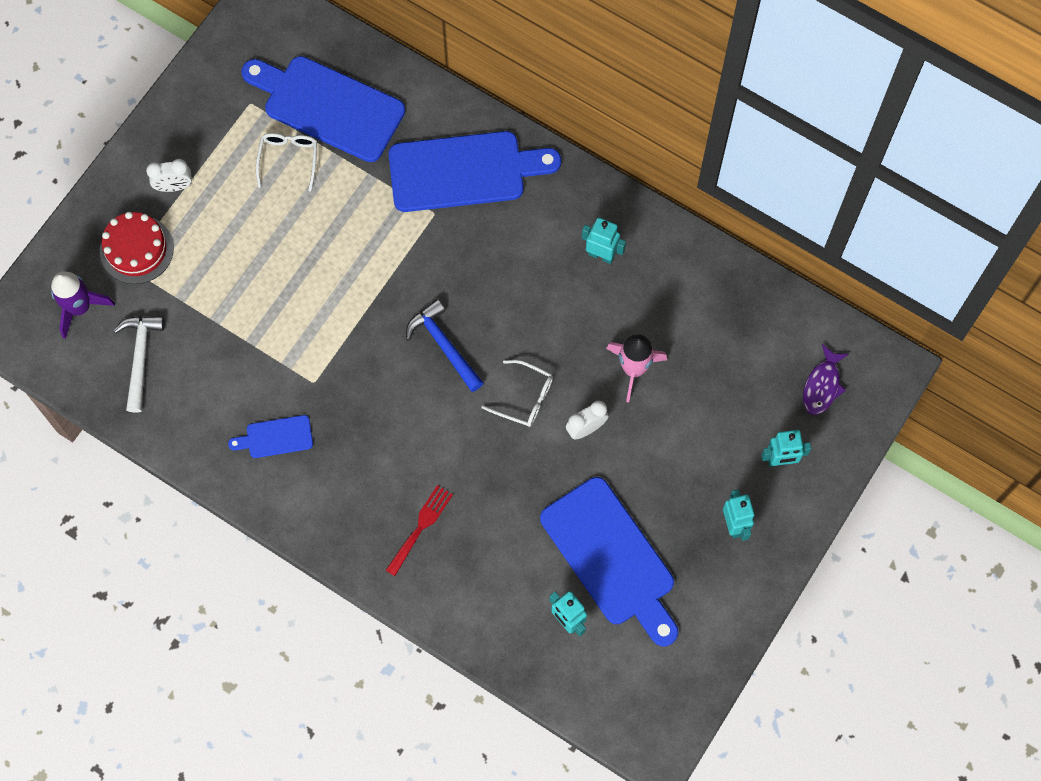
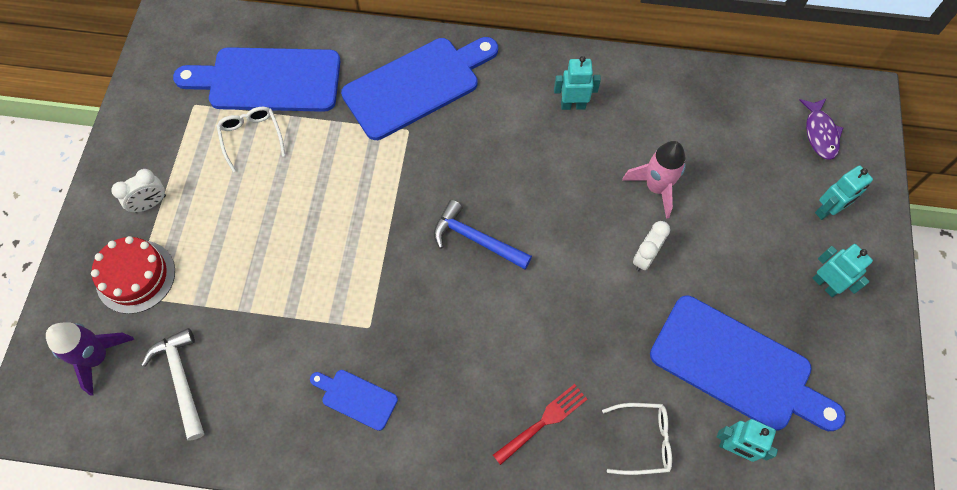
camera: 25 degrees left, 5 degrees down
(275, 437) = (356, 398): blue cutting board -> blue cutting board turned 60 degrees clockwise
(420, 527) = (543, 421): red fork -> red fork turned 45 degrees clockwise
(524, 398) = (574, 254): white glasses -> white glasses (643, 440)

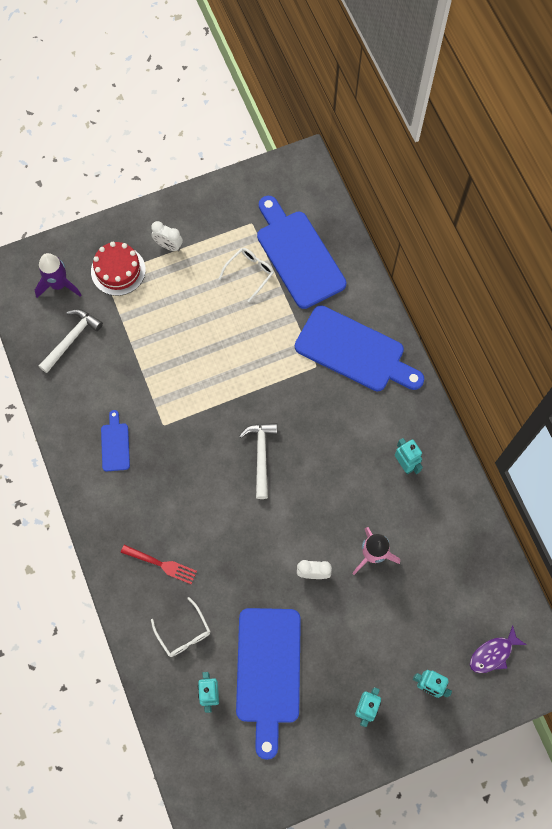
camera: 60 degrees right, 5 degrees up
(475, 239) = (261, 455): blue hammer -> white hammer

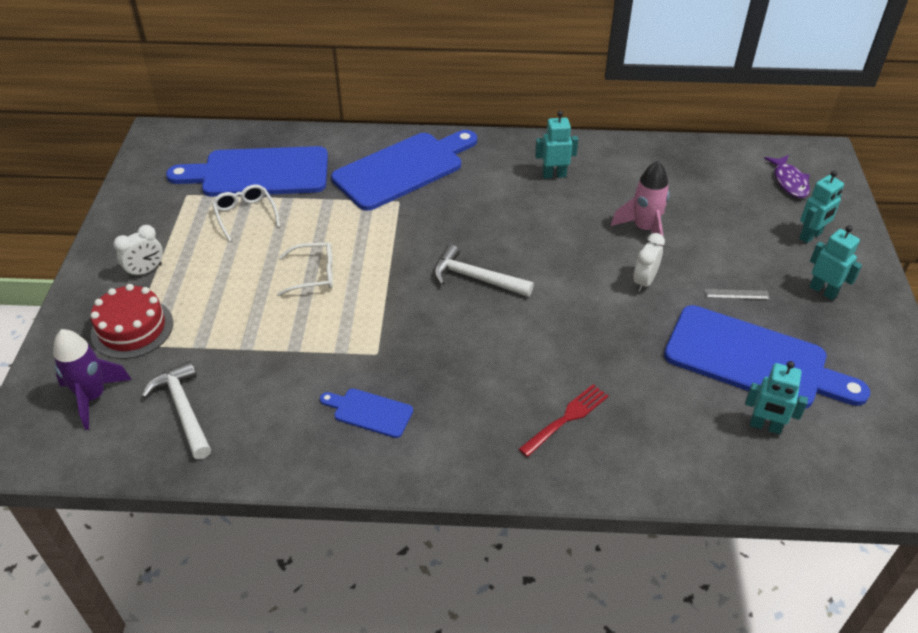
camera: 65 degrees left, 25 degrees down
(183, 632) = (671, 426): white glasses -> white glasses (313, 274)
(331, 644) = (736, 294): none -> grey ruler

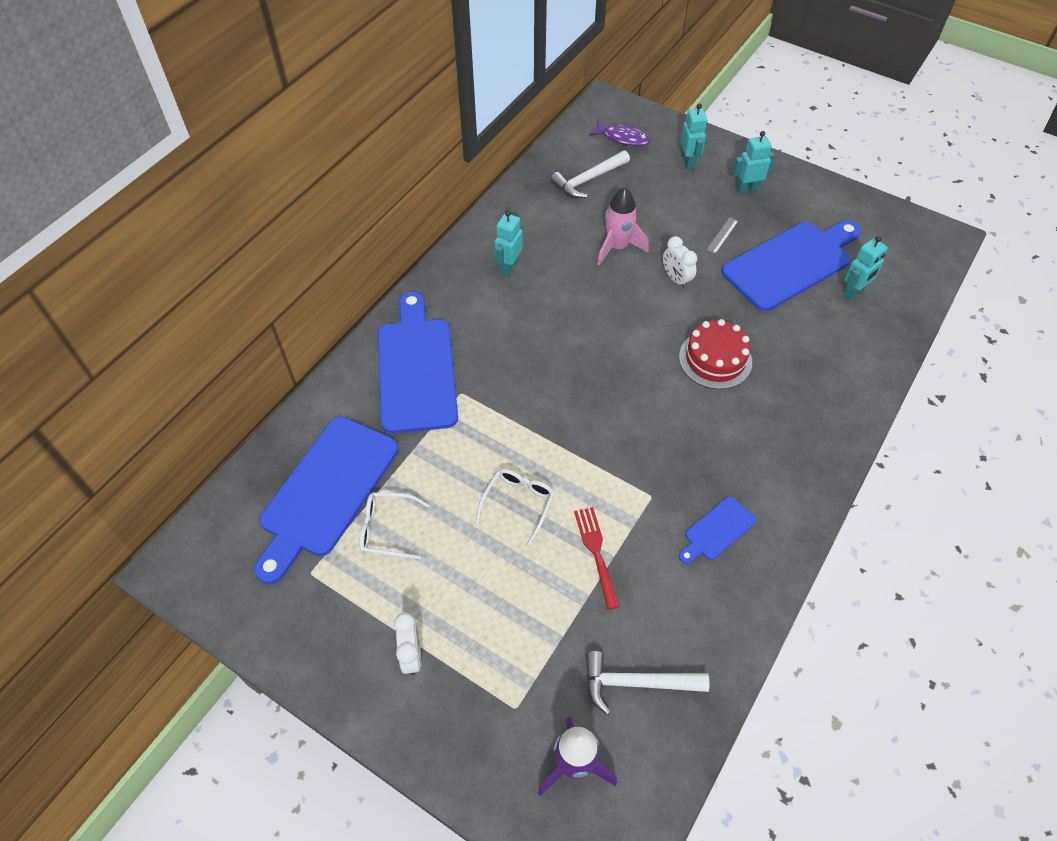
camera: 60 degrees left, 10 degrees up
(132, 328) = (494, 696): red cake -> red cake (715, 359)
(475, 278) = (603, 384): white hammer -> white hammer (588, 180)
(567, 418) = (790, 400): red fork -> red fork (596, 552)

